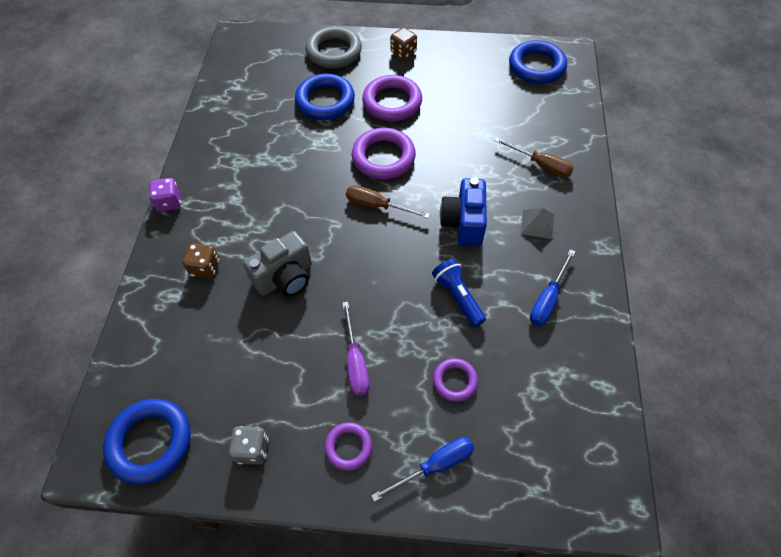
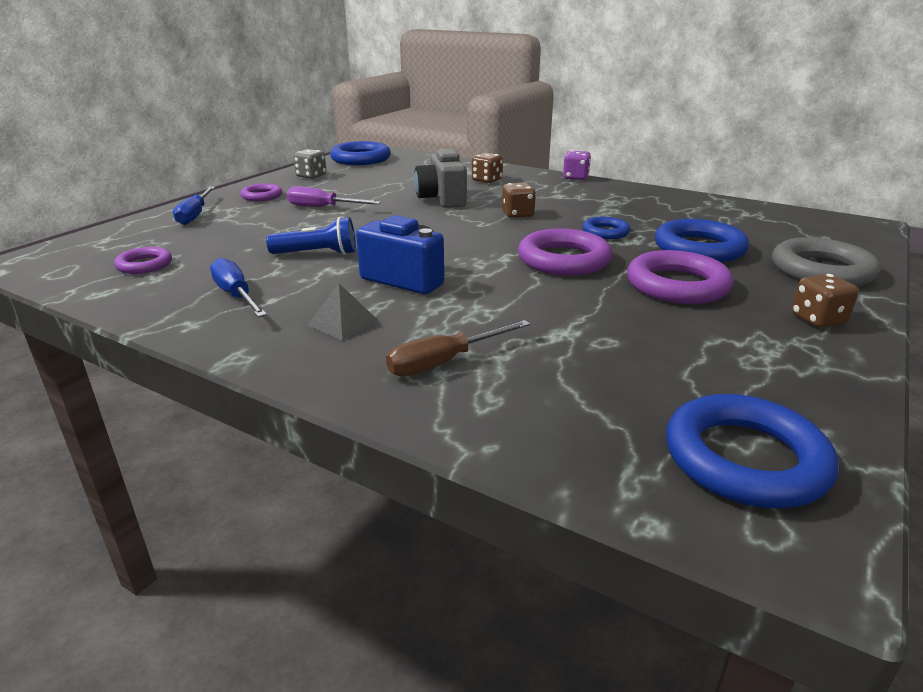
camera: 115 degrees right, 30 degrees down
(302, 209) = (517, 214): none -> brown dice
(317, 149) = (605, 232): none -> blue ring
(377, 206) = (487, 243): brown screwdriver -> none
(455, 381) = (241, 234): purple ring -> purple ring (144, 265)

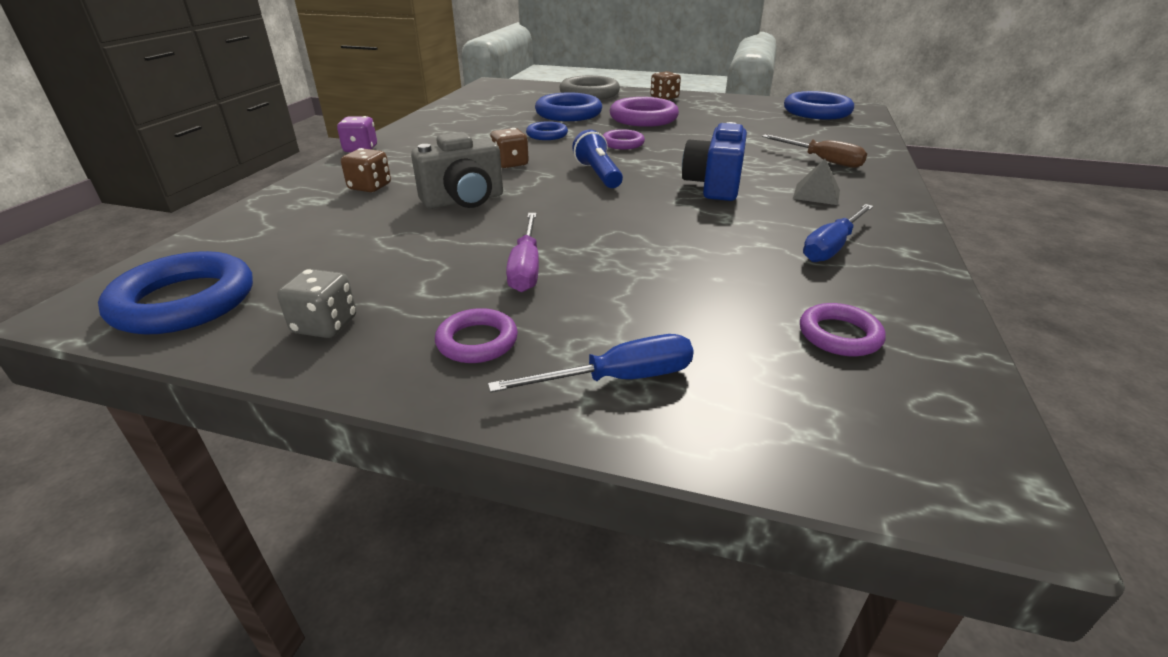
camera: 105 degrees left, 5 degrees up
(317, 254) = (694, 233): blue flashlight -> blue flashlight (598, 174)
(564, 260) = (622, 143): purple ring -> purple ring, size x0.56

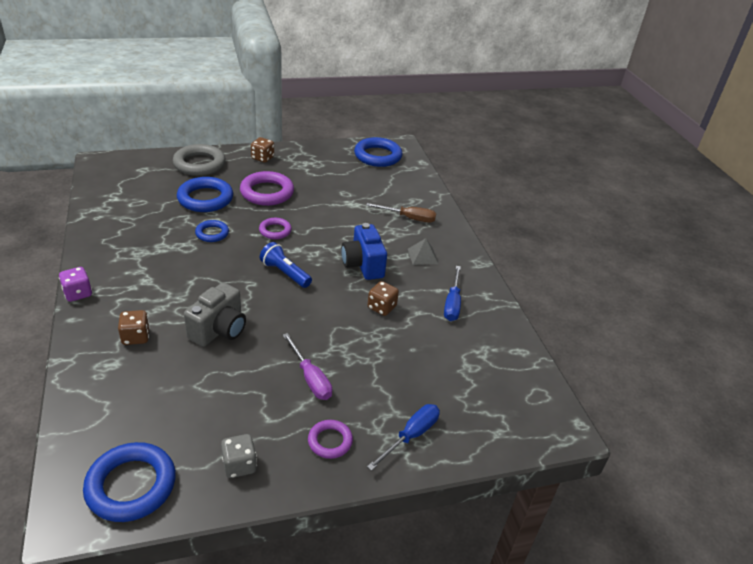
camera: 35 degrees left, 5 degrees up
(510, 164) = (215, 278): brown dice -> brown dice (381, 307)
(839, 335) = (484, 369): purple ring -> none

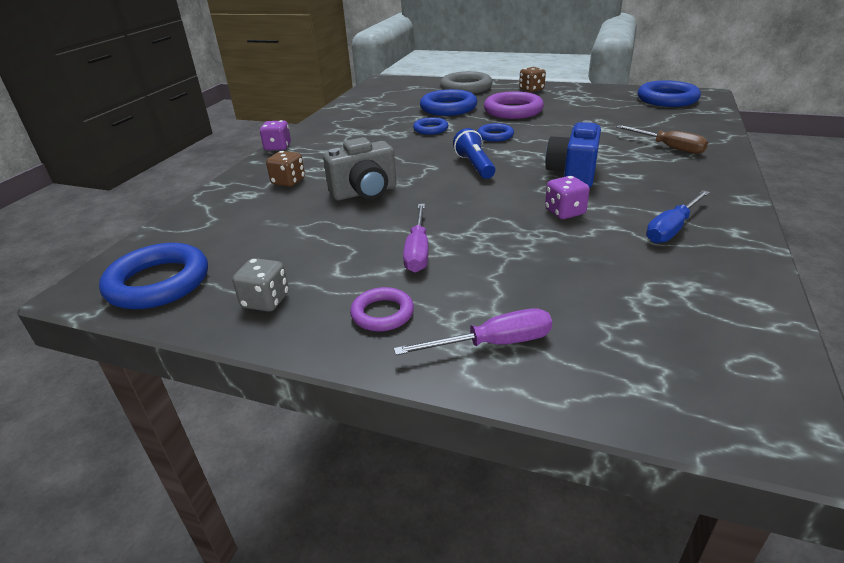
camera: 40 degrees right, 5 degrees down
(275, 231) = (495, 136): purple ring -> blue ring
(381, 307) = (565, 212): brown dice -> purple dice
(411, 436) = (493, 344): blue screwdriver -> purple screwdriver
(422, 256) = (661, 180): grey pyramid -> none

